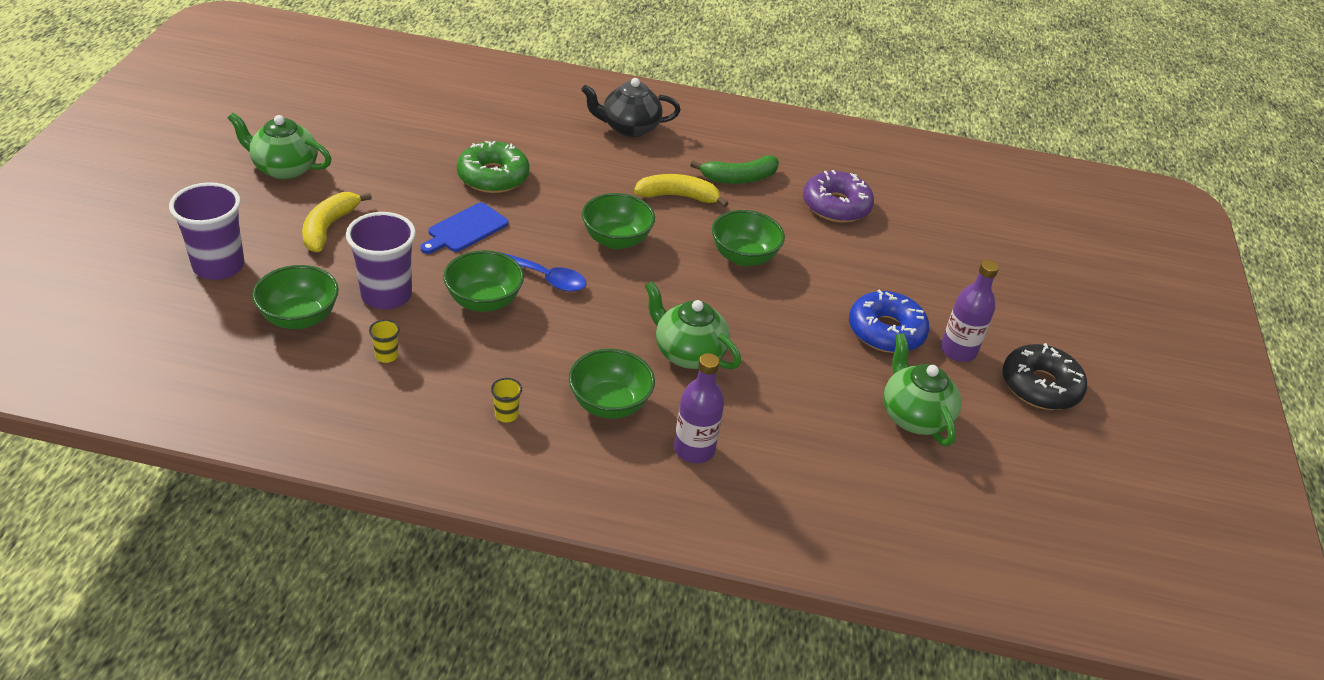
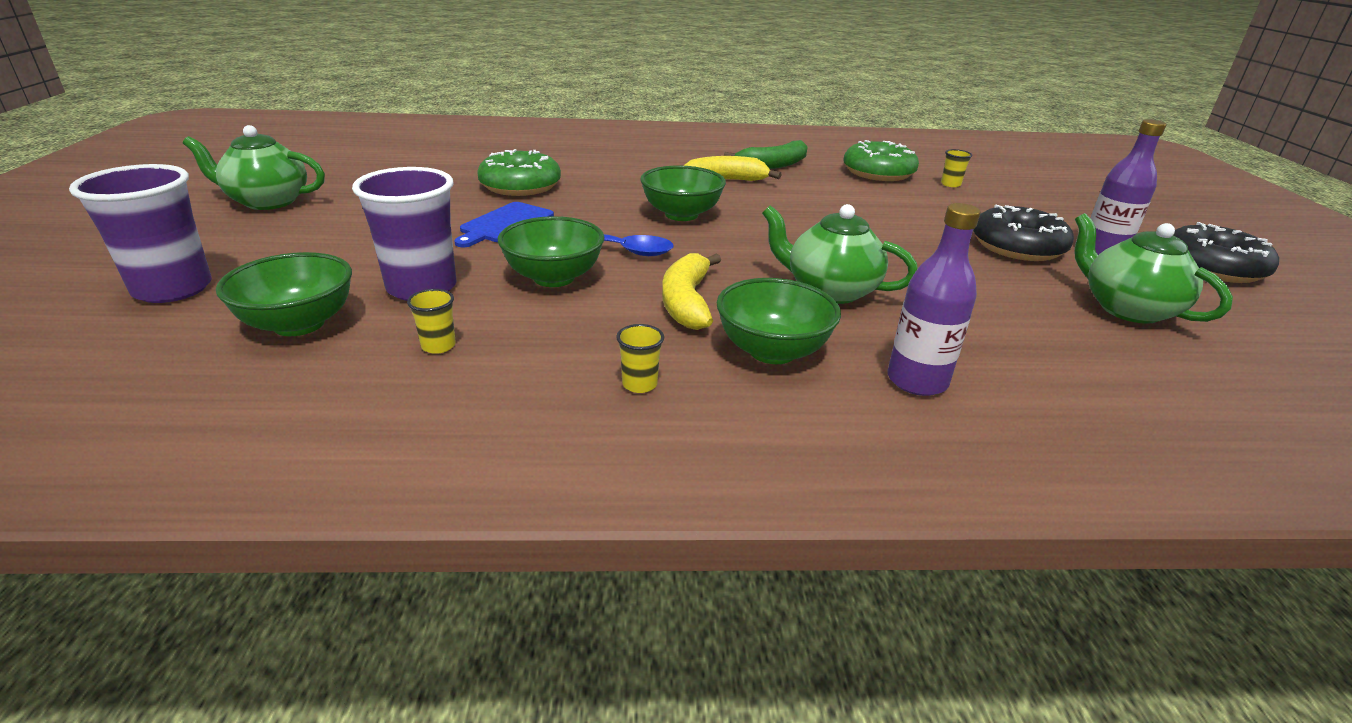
camera: 10 degrees left, 10 degrees down
(329, 228) = (331, 240): yellow banana -> yellow banana (687, 302)
(629, 128) = (644, 146): black teapot -> none
(743, 257) = (823, 212): green bowl -> none
(836, 206) = (878, 173): purple donut -> green donut
(886, 331) = (1017, 247): blue donut -> black donut
(895, 235) = (950, 184): none -> yellow cup

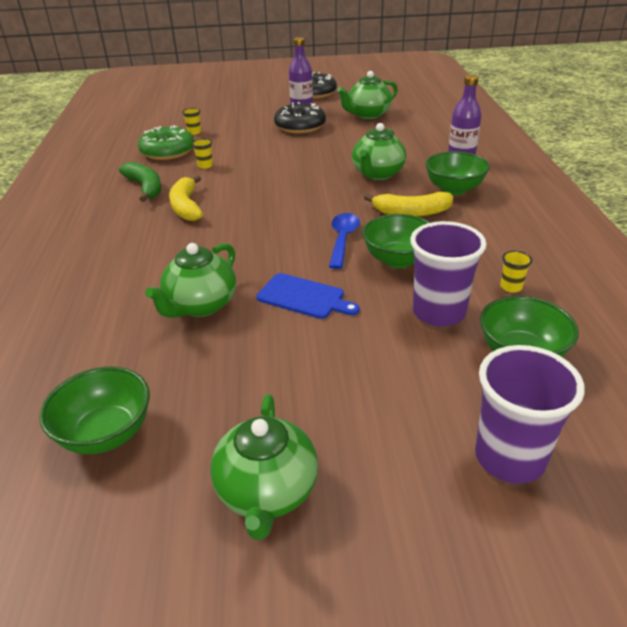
camera: 90 degrees left, 5 degrees up
(520, 186) = (200, 305): green donut -> green teapot
(639, 384) = (507, 220): yellow cup -> yellow cup (205, 165)
(681, 214) = (267, 221): green bowl -> green bowl (106, 433)

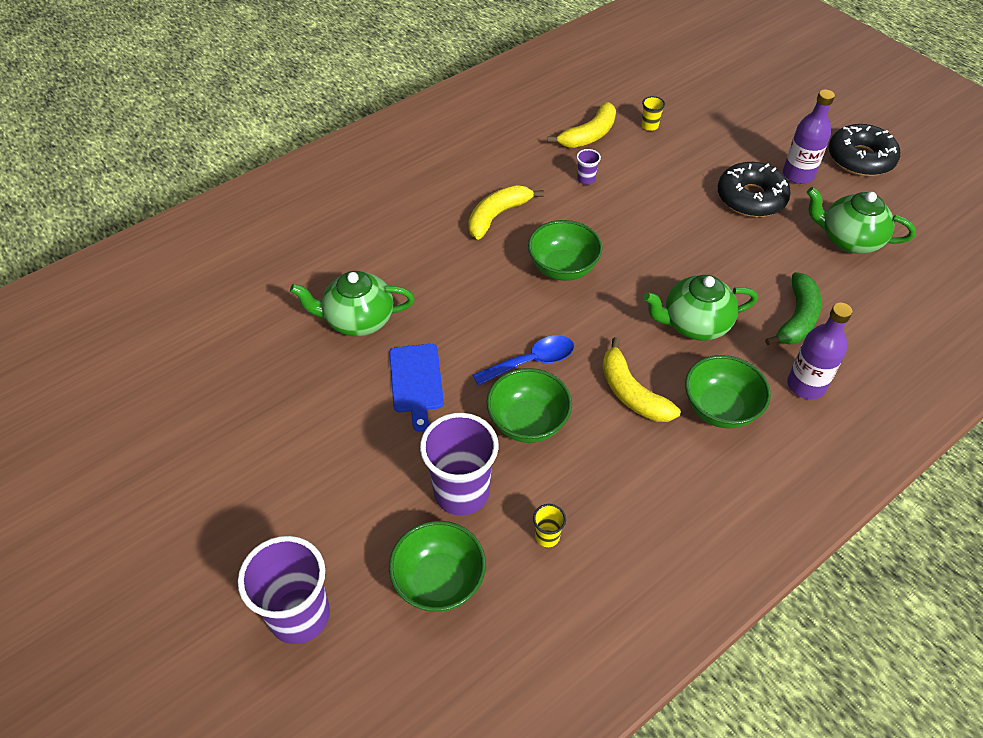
camera: 55 degrees right, 15 degrees up
(106, 433) = (192, 357): green bowl -> green bowl (563, 268)
(145, 187) = (507, 166): green banana -> green banana (797, 318)
(168, 151) = (589, 135): green donut -> yellow banana
(205, 165) = (586, 179): yellow cup -> purple cup
(267, 492) = (188, 476): green teapot -> none

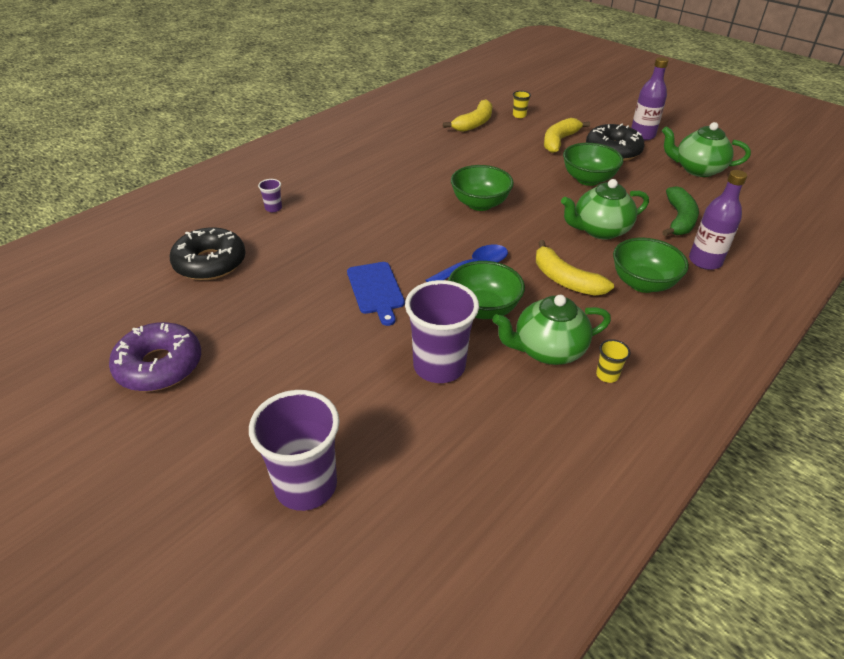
camera: 10 degrees left, 10 degrees down
(178, 453) = (159, 366): none -> purple donut
(358, 320) = (313, 252): green teapot -> green teapot (547, 350)
(439, 581) = (437, 439): green bowl -> green bowl (588, 179)
(497, 216) = (415, 176): yellow banana -> yellow banana (559, 141)
(547, 536) = (527, 391): yellow cup -> yellow cup (607, 375)
(586, 179) = (480, 149): purple cup -> purple cup (273, 208)
(860, 158) = (684, 123): black donut -> black donut (210, 263)

